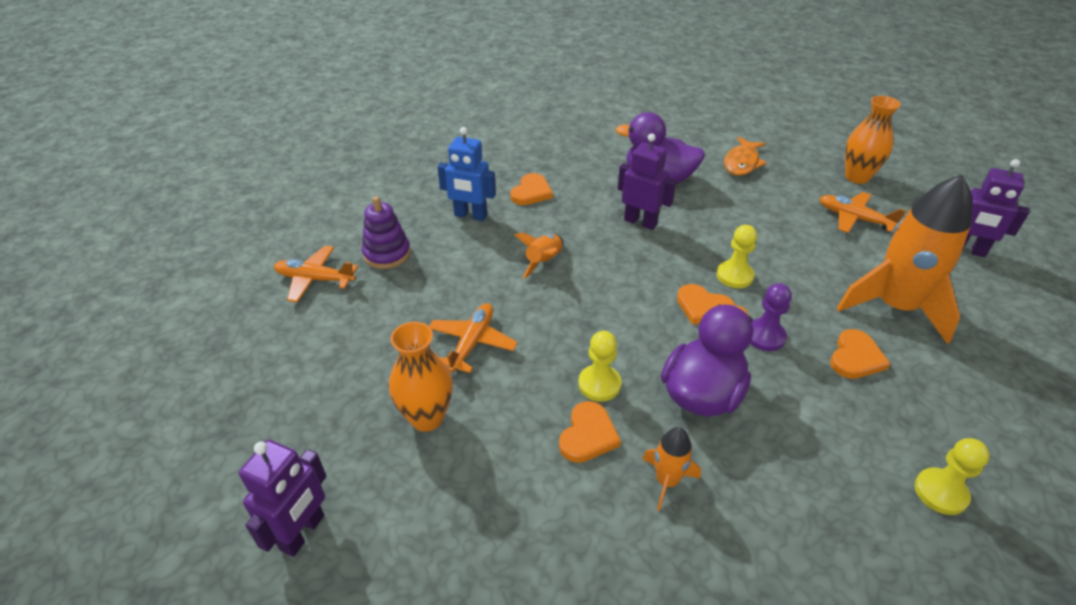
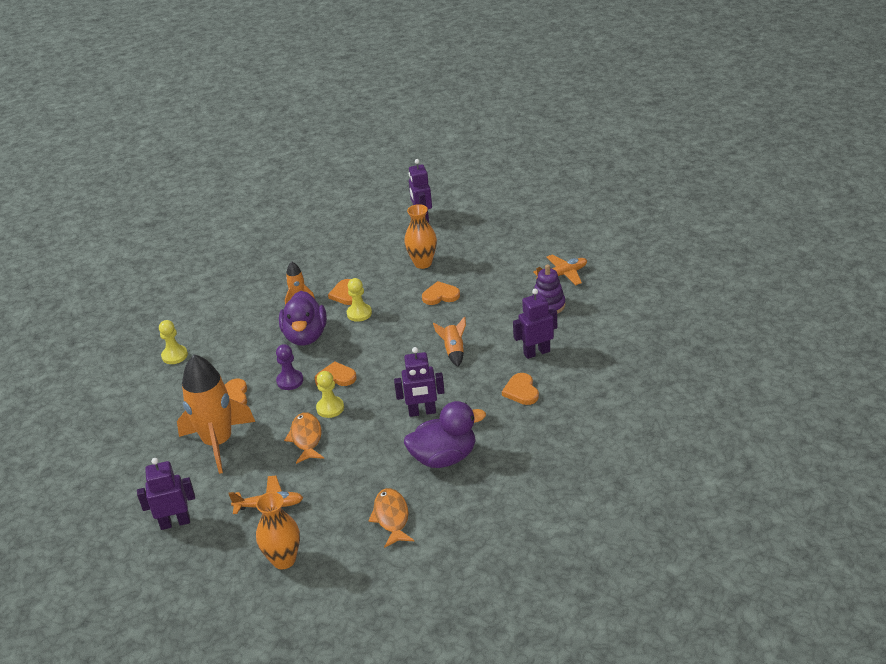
camera: 145 degrees right, 5 degrees down
(470, 215) = (536, 352): blue robot -> purple robot
(472, 343) = (440, 295): orange plane -> orange heart
(782, 259) = (306, 438): none -> orange fish

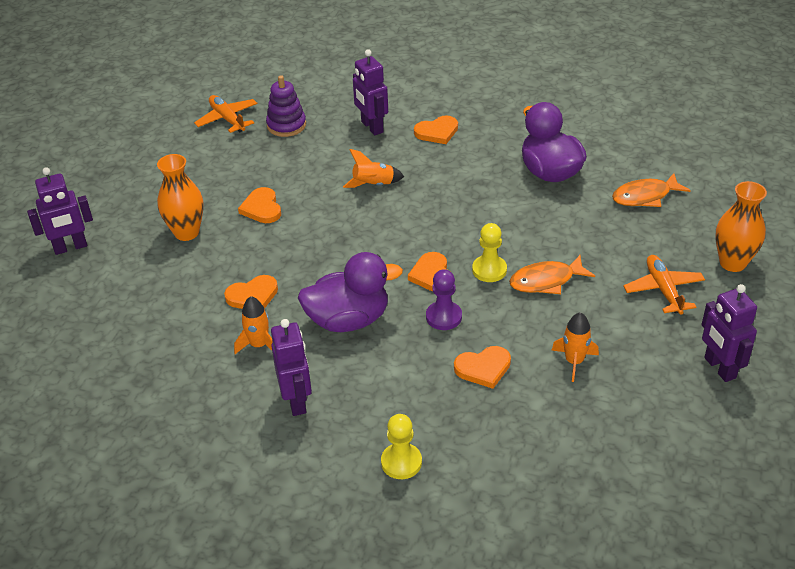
camera: 100 degrees left, 5 degrees up
(218, 442) = (574, 361): orange rocket -> orange rocket, size x0.46
(359, 313) = (298, 275): yellow pawn -> none
(422, 412) = (482, 196): purple robot -> purple robot (296, 401)

